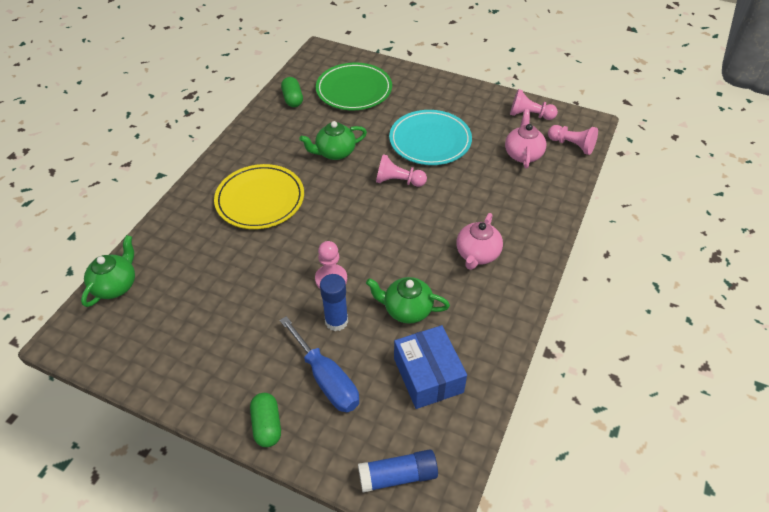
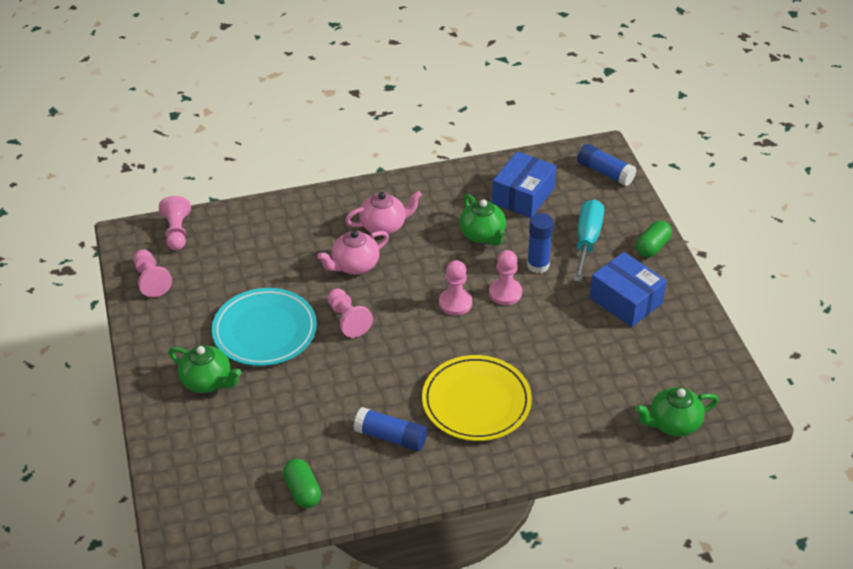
camera: 130 degrees left, 5 degrees down
(238, 351) = (625, 300): none -> blue box
(283, 148) = (391, 437): none -> blue glue stick
(293, 99) = (302, 491): green capsule -> green capsule turned 60 degrees counterclockwise
(326, 379) = (587, 240): blue screwdriver -> turquoise screwdriver
(335, 152) = (355, 391): green teapot -> green teapot (207, 381)
(353, 244) = (455, 303): none -> pink pawn
(354, 90) = (233, 446): green plate -> none
(523, 154) = (222, 257): pink teapot -> pink teapot (354, 265)

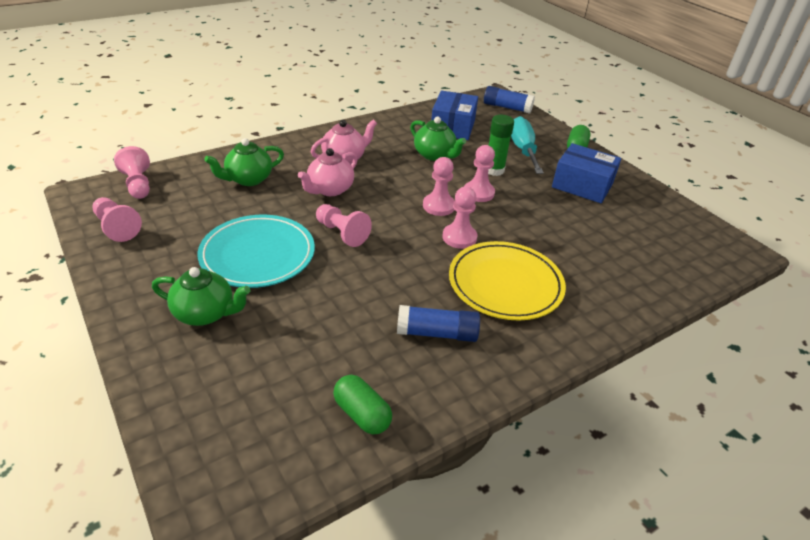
camera: 20 degrees left, 5 degrees down
(458, 344) = (459, 237): none -> pink pawn
(538, 265) = (494, 170): blue glue stick -> green glue stick
(673, 423) = (692, 272): green teapot -> green teapot (248, 179)

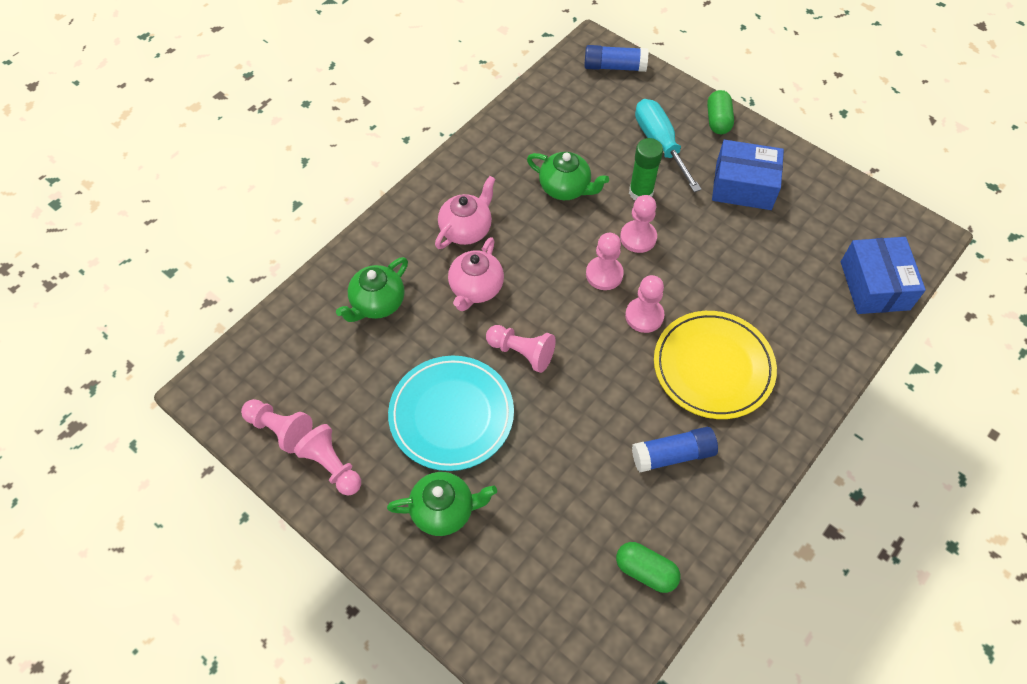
camera: 15 degrees left, 20 degrees up
(138, 184) = (258, 355): pink pawn -> pink pawn (332, 466)
(452, 127) = (565, 128): blue box -> blue box (874, 285)

